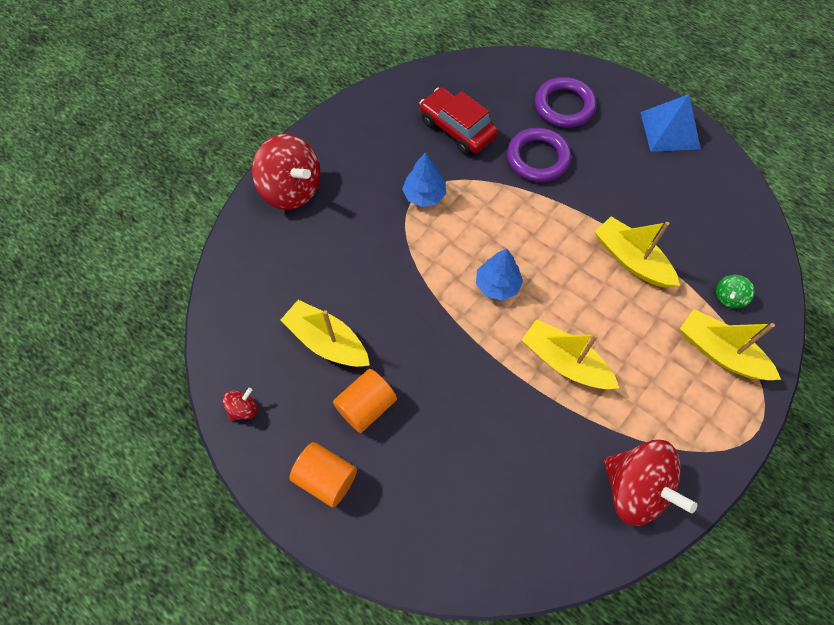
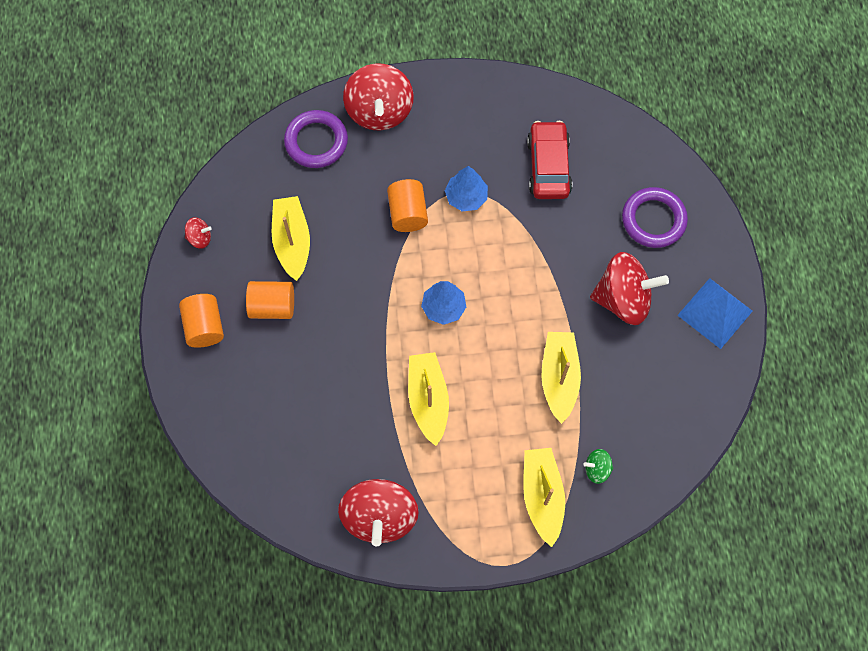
camera: 45 degrees right, 5 degrees up
(394, 242) = (407, 213): none -> orange cylinder
(537, 158) = (582, 243): purple ring -> purple ring (316, 142)
(607, 171) = (623, 299): none -> red spinning top

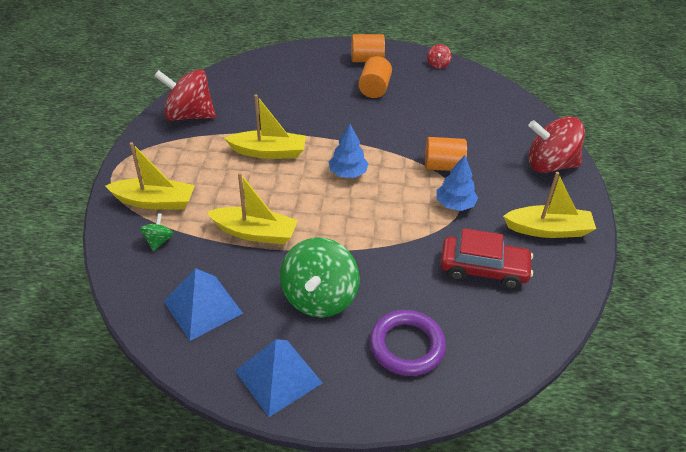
camera: 100 degrees right, 25 degrees down
(292, 242) = (427, 104): yellow boat -> yellow boat (548, 230)
(316, 142) = (518, 126): purple ring -> none
(623, 299) = (319, 297): red spinning top -> green spinning top
(664, 397) = (203, 307): none -> blue pyramid

